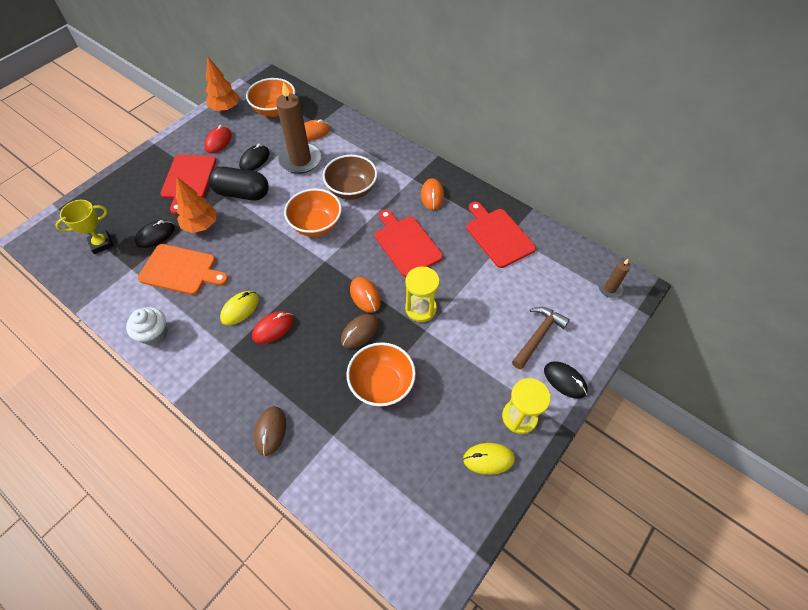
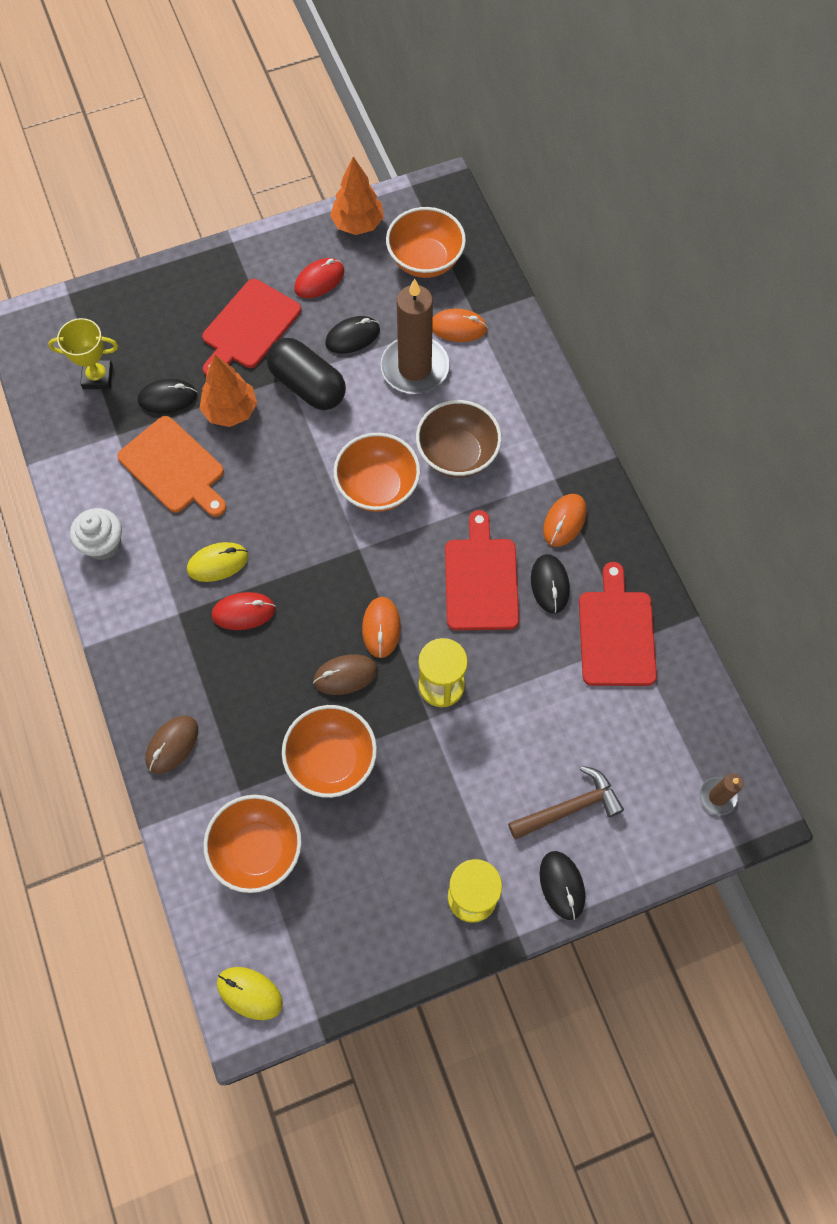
camera: 30 degrees right, 10 degrees up
(367, 465) = (257, 850): none -> orange bowl
(446, 229) = (549, 585): none -> black mouse
(488, 459) = (400, 924): yellow mouse -> yellow mouse (249, 993)

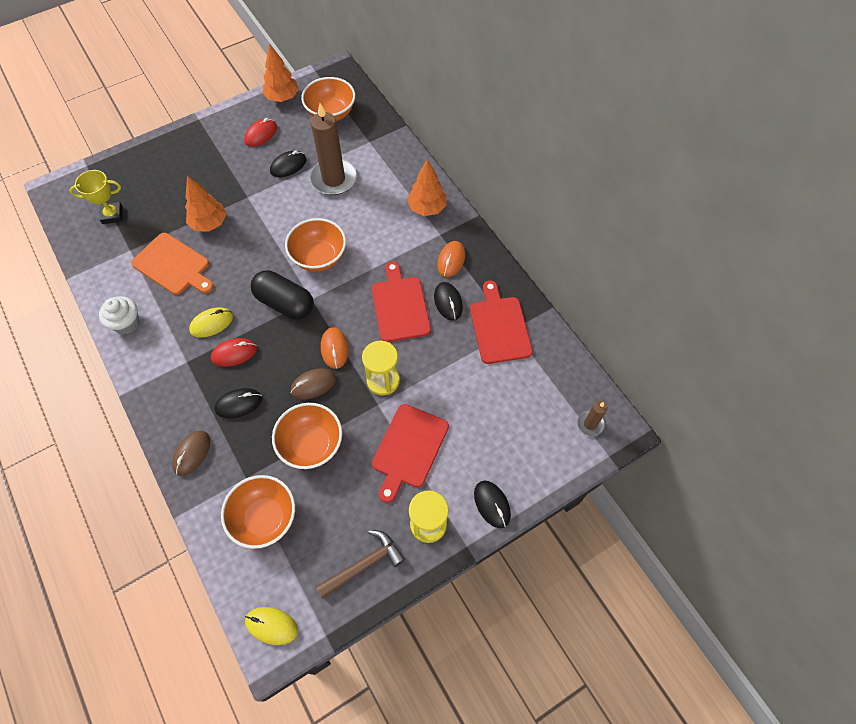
camera: 10 degrees left, 5 degrees down
(167, 398) = (164, 221): black mouse -> black mouse (239, 404)
(249, 327) = (216, 169): red cutting board -> red cutting board (409, 449)
(307, 385) = (261, 200): black capsule -> black capsule (285, 303)
(457, 454) = (371, 228): brown bowl -> none
(458, 327) = (359, 150): orange mouse -> none
(543, 435) = (427, 208): none -> orange tree
(570, 807) = (488, 449): brown hammer -> brown hammer (364, 564)

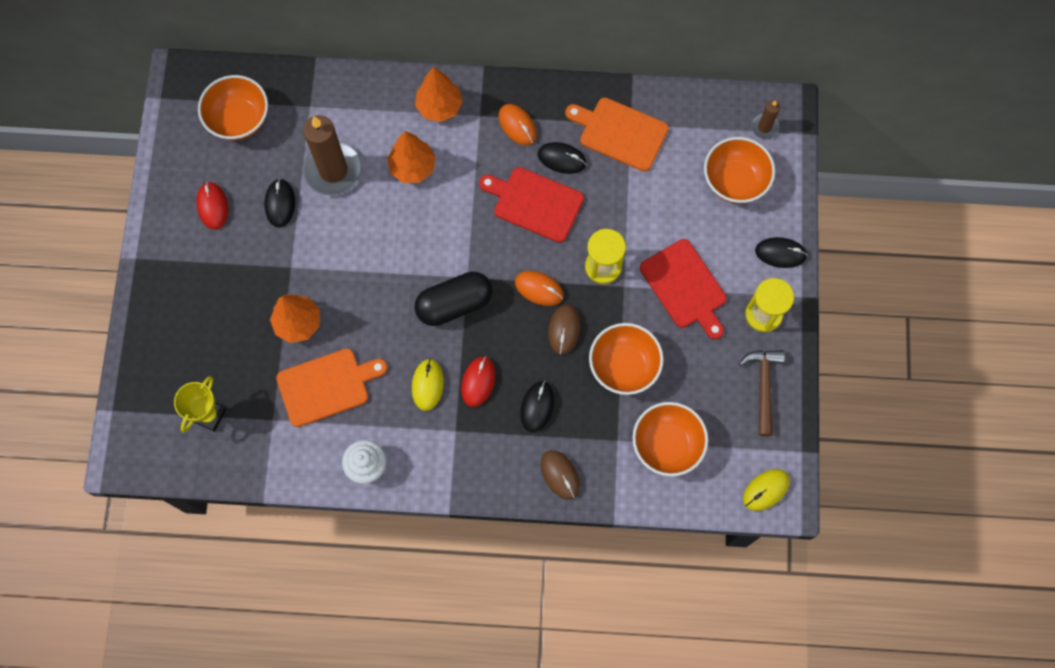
camera: 55 degrees left, 10 degrees up
(282, 97) = (175, 154): orange tree -> orange tree (412, 167)
(319, 257) = (422, 242): orange bowl -> orange bowl (735, 181)
(499, 327) = (620, 133): red cutting board -> orange cutting board

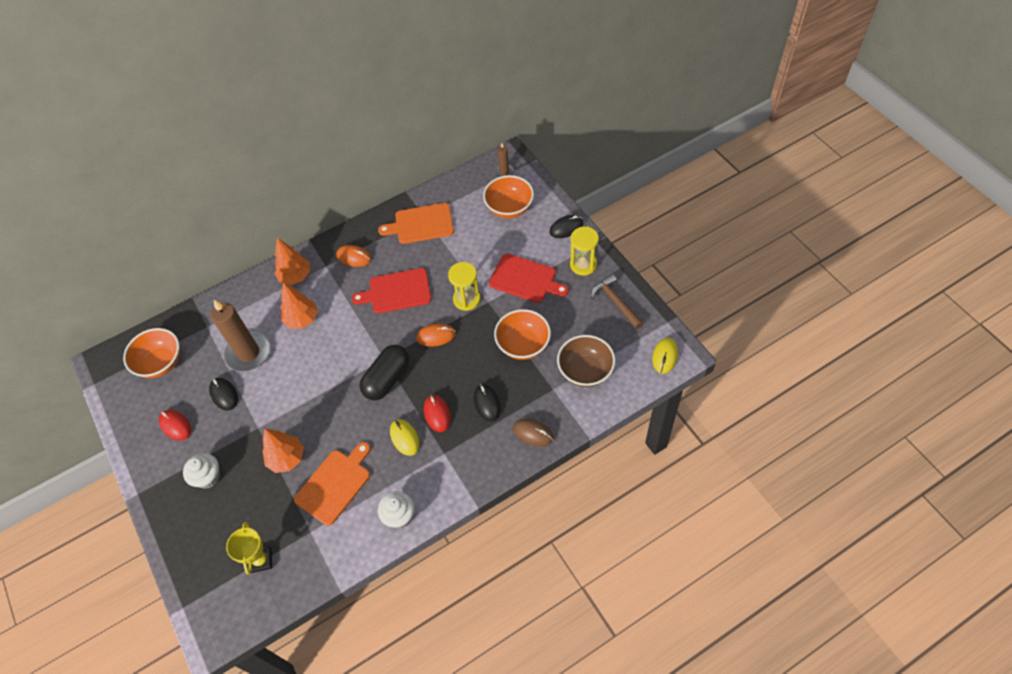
camera: 30 degrees left, 15 degrees down
(211, 288) = (208, 477): none -> white cupcake
(562, 159) = (395, 258): black mouse -> none
(564, 330) = (469, 348): brown mouse -> none
(667, 444) = (585, 371): orange bowl -> brown bowl

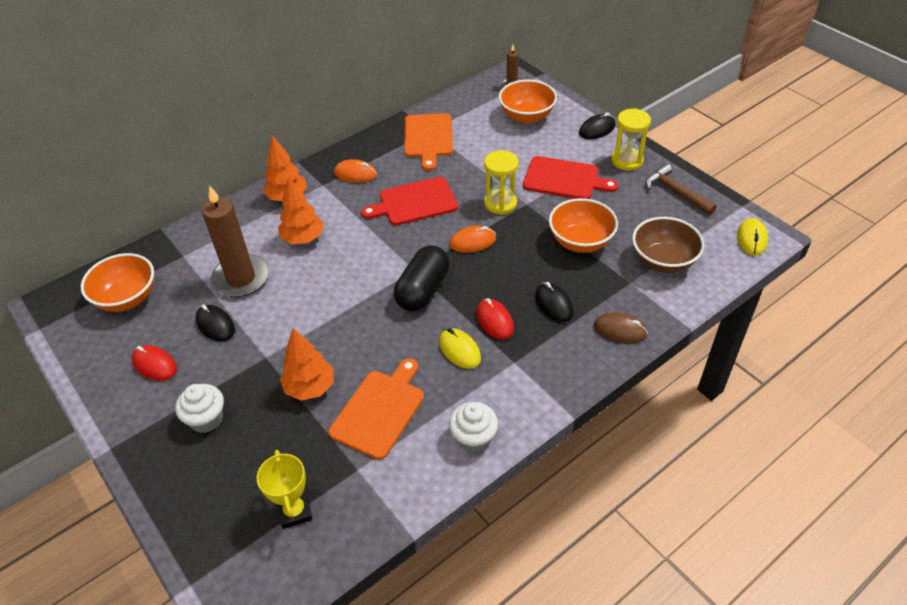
camera: 10 degrees left, 10 degrees down
(421, 224) = (428, 138): orange cutting board -> orange cutting board turned 75 degrees counterclockwise

